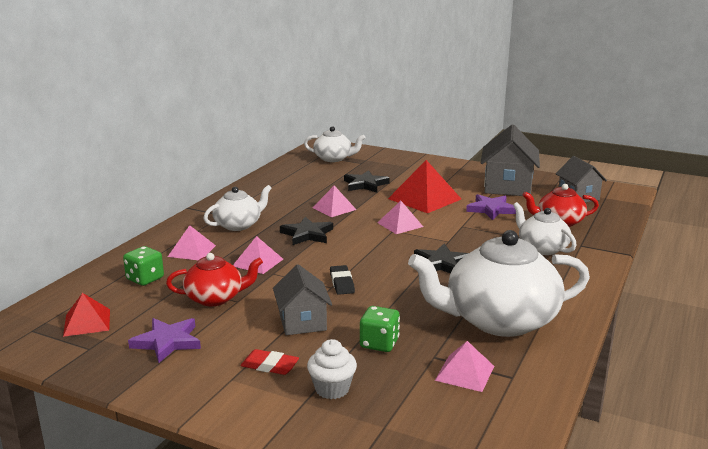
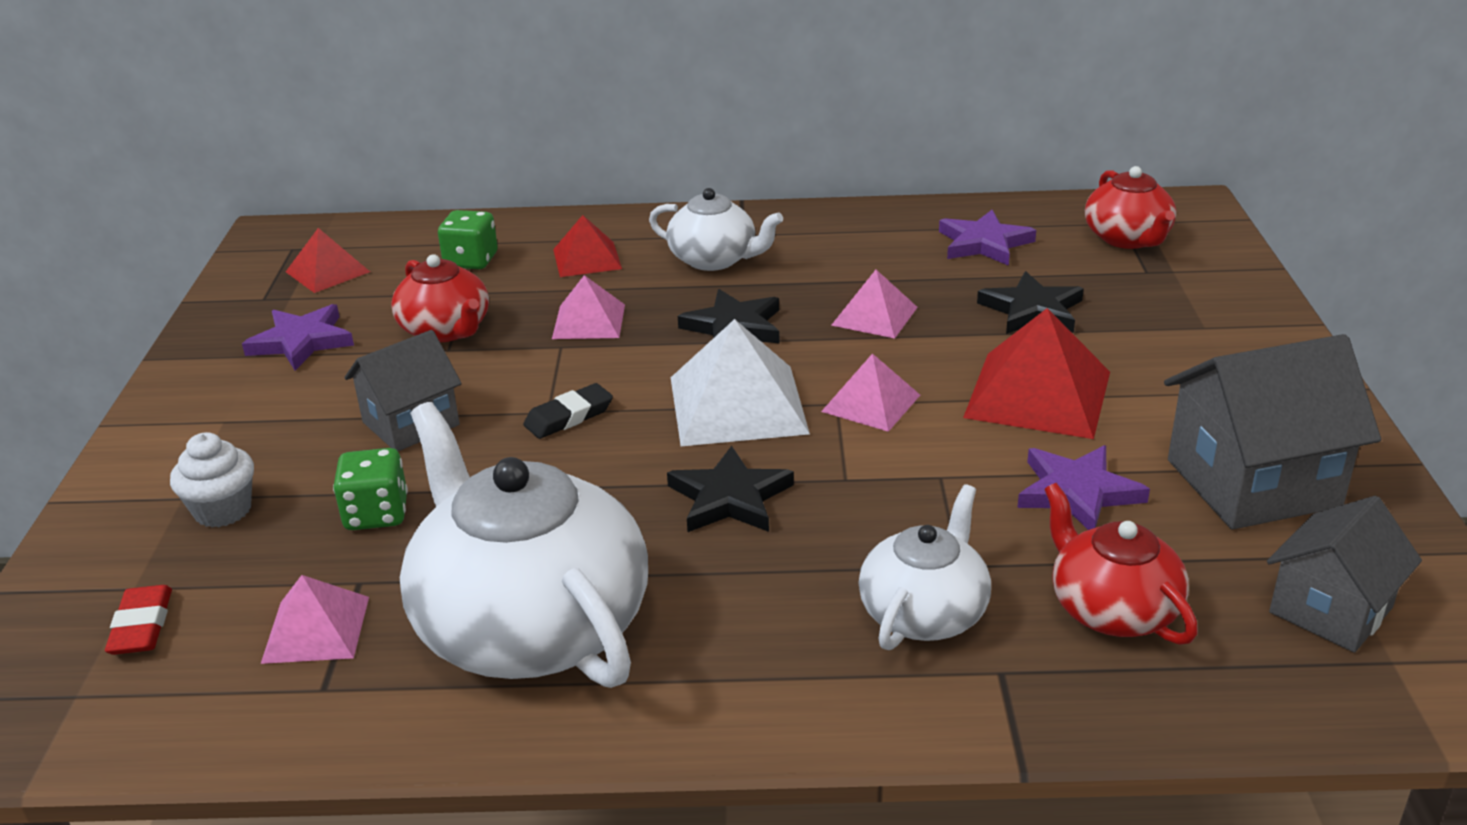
camera: 65 degrees right, 10 degrees up
(192, 251) = (587, 259): pink pyramid -> red pyramid
(270, 366) = (269, 438): red eraser -> red eraser (142, 626)
(303, 178) = (984, 243): none -> purple star
(333, 158) = (1127, 238): white teapot -> red teapot
(373, 247) = (737, 405): none -> white pyramid

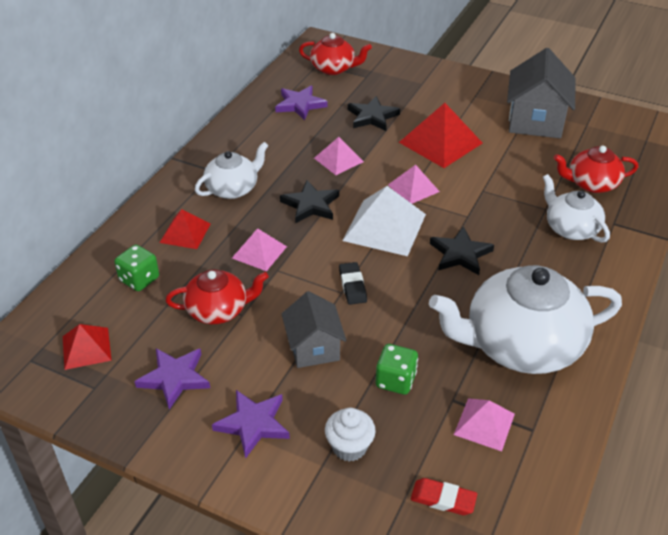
camera: 65 degrees left, 10 degrees up
(1077, 492) = (516, 161): purple star -> purple star (253, 424)
(1330, 610) = (615, 139): grey house -> none

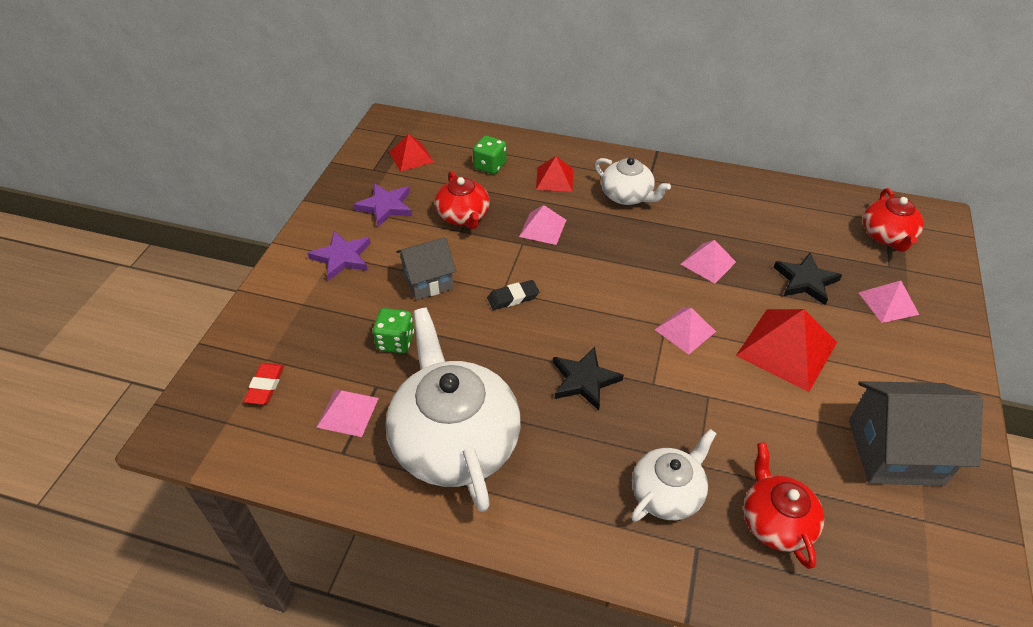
camera: 80 degrees right, 5 degrees up
(300, 105) = (793, 219): purple star -> none
(310, 205) = (623, 252): black star -> none
(349, 447) = (320, 318): white cupcake -> none
(384, 227) = (608, 312): white pyramid -> none
(403, 87) = (888, 303): none -> pink pyramid

